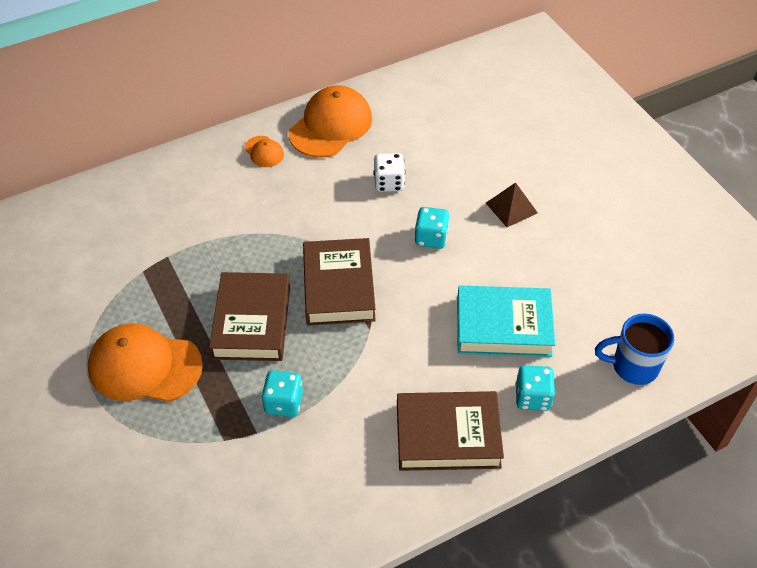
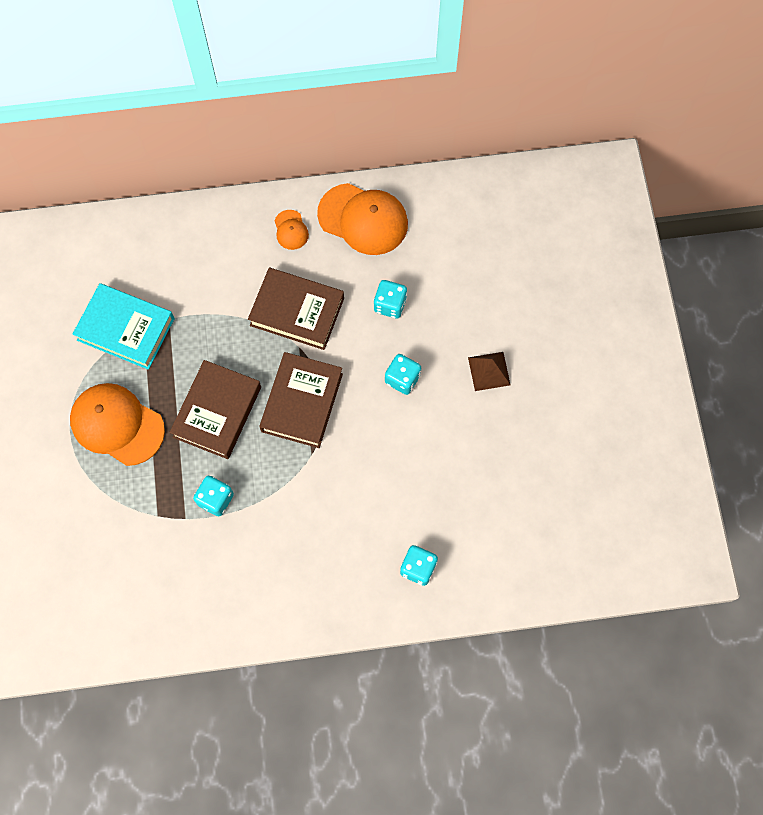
camera: 20 degrees right, 20 degrees up
(330, 126) = (363, 219): orange cap -> orange cap turned 60 degrees clockwise
(389, 183) = (390, 305): white dice -> turquoise dice
(447, 435) = (334, 577): brown book -> brown book (297, 312)
(503, 326) = (425, 492): turquoise book -> turquoise book (126, 329)
(633, 366) = (516, 570): blue mug -> none

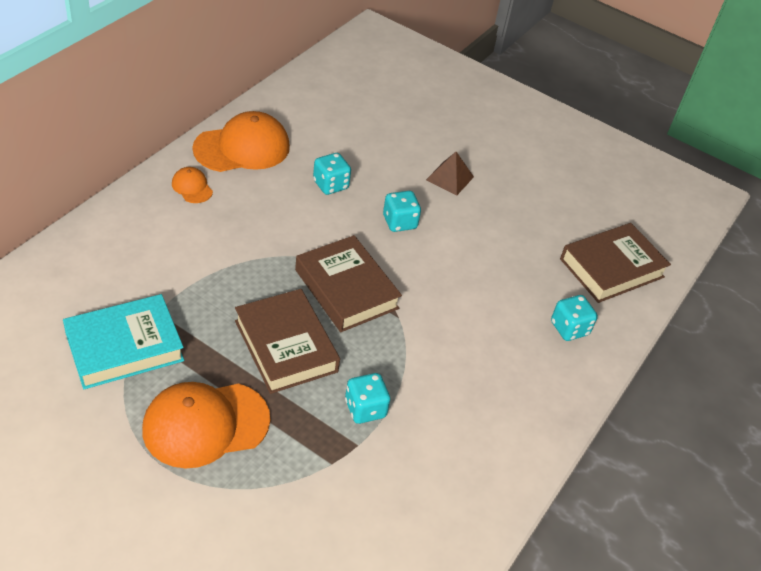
camera: 55 degrees left, 25 degrees down
(291, 230) = (192, 187): orange cap -> orange cap turned 150 degrees counterclockwise
(297, 312) = (265, 234): brown book -> brown book (611, 268)

